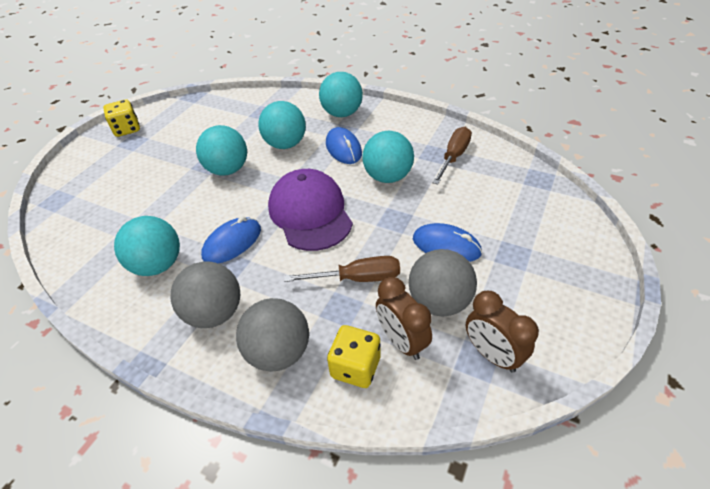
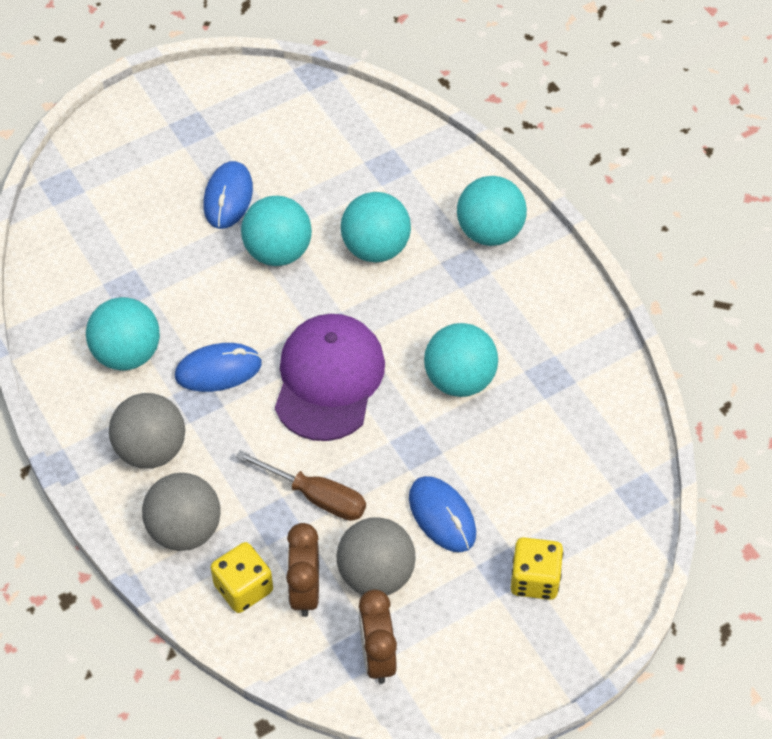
camera: 30 degrees right, 10 degrees up
(127, 129) = (195, 99): yellow dice -> yellow dice (535, 579)
(343, 148) = (442, 299): blue mouse -> blue mouse (228, 197)
(453, 157) = (569, 397): brown screwdriver -> none

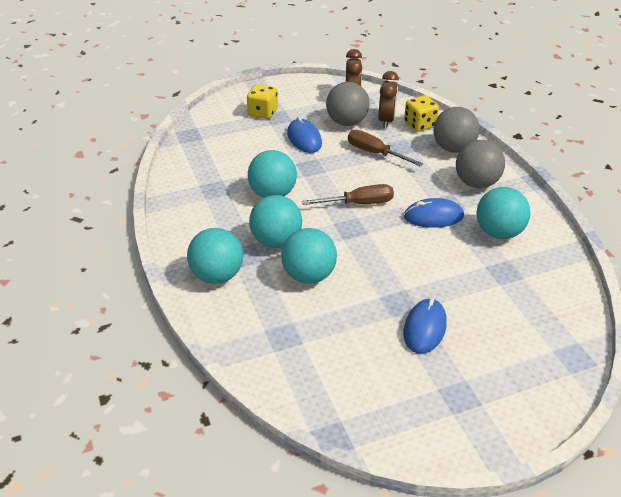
camera: 170 degrees left, 15 degrees down
(278, 251) = (386, 282): turquoise ball -> turquoise ball (276, 241)
(328, 379) = (359, 203): purple cap -> brown screwdriver

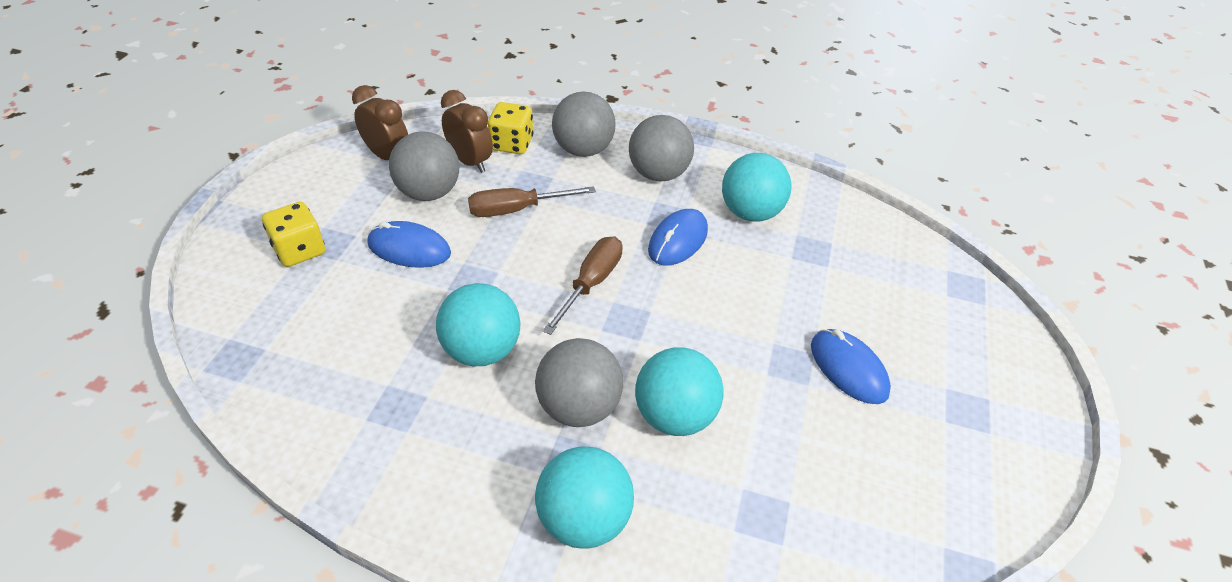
camera: 55 degrees left, 5 degrees up
(276, 241) = (578, 407): turquoise ball -> grey ball

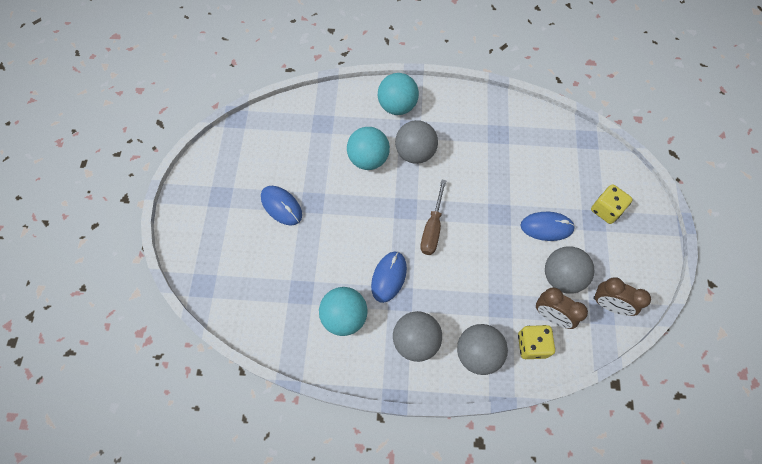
camera: 170 degrees right, 20 degrees up
(481, 350) = (473, 171): turquoise ball -> none
(516, 210) = (499, 277): brown screwdriver -> none

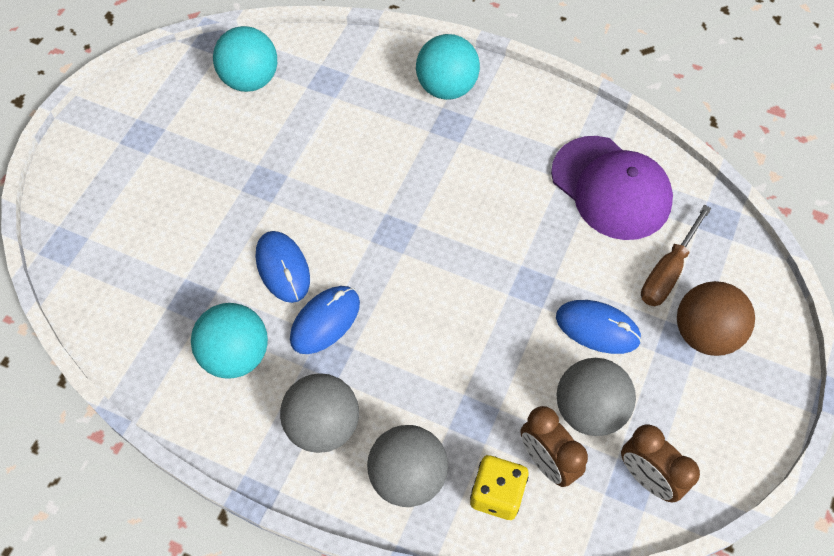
camera: 20 degrees right, 5 degrees down
(281, 206) = (218, 174): blue mouse -> blue mouse (283, 268)
(368, 159) = (371, 148): turquoise ball -> turquoise ball (250, 80)
(415, 153) = (443, 160): grey ball -> none
(432, 228) = (420, 274): brown screwdriver -> brown screwdriver (667, 272)
(519, 139) = (611, 188): none -> purple cap
(606, 210) = (705, 333): yellow dice -> brown ball

